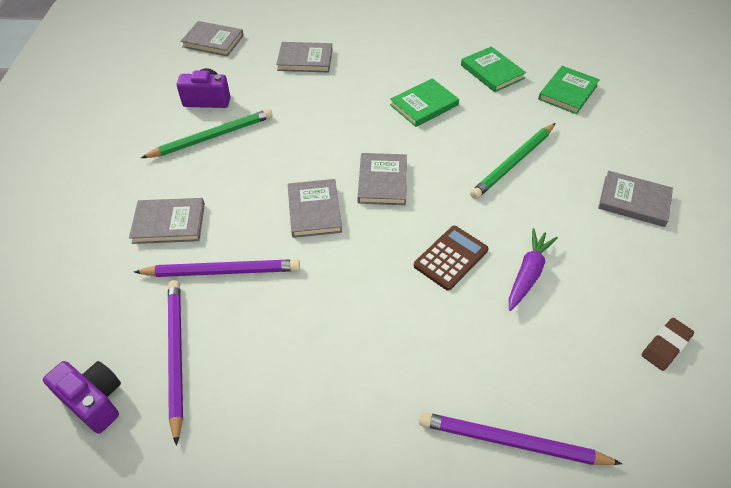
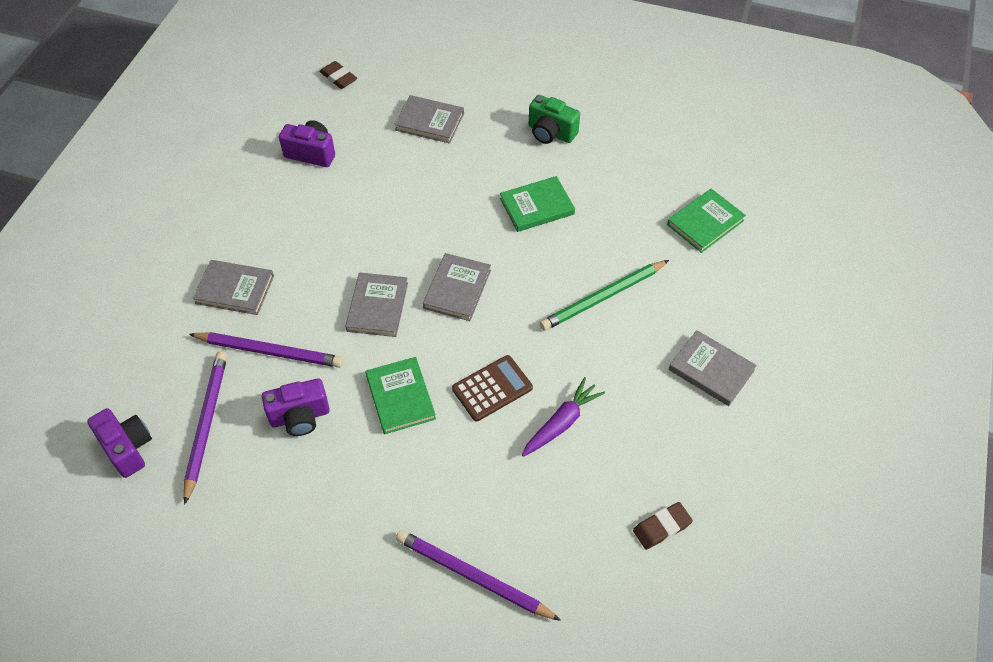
camera: 15 degrees right, 5 degrees up
(212, 137) = (303, 200): green pencil -> none
(213, 41) = (338, 78): grey book -> brown eraser
(273, 325) = (300, 417): none -> purple camera
(411, 51) = (551, 133): none -> green camera
(492, 72) = (631, 178): green book -> green book (400, 397)

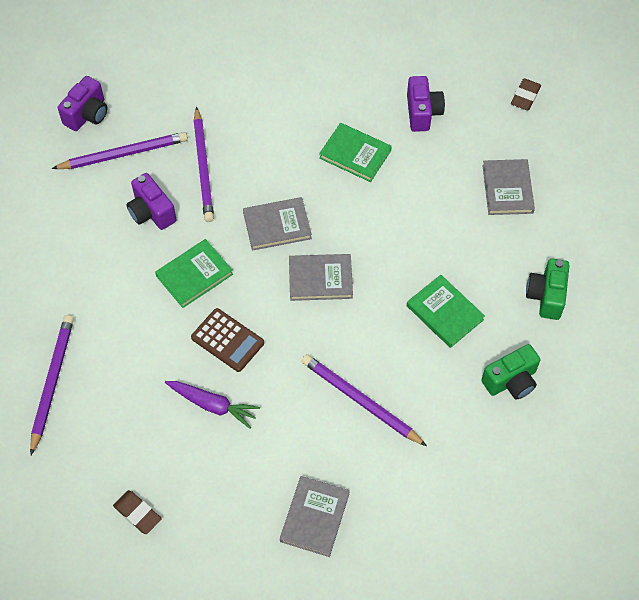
camera: 70 degrees right, 5 degrees up
(235, 289) = (253, 119): grey book -> none
(603, 297) = (361, 401): green pencil -> purple pencil
(624, 183) = (511, 381): none -> green camera
(705, 223) = (494, 470): green book -> green book (355, 154)

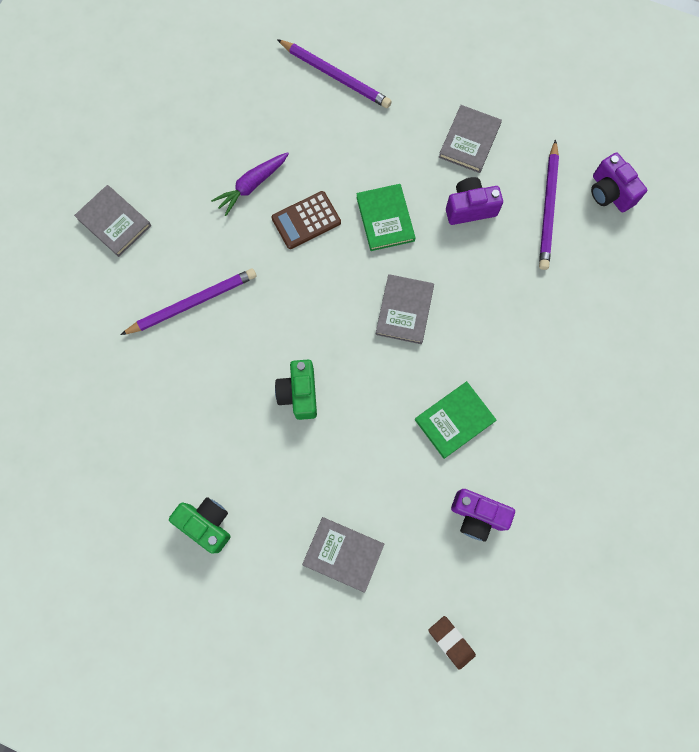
camera: 115 degrees right, 15 degrees up
(137, 513) = (190, 98): brown eraser -> none
(203, 167) = (501, 271): purple pencil -> none
(320, 279) = (328, 323): grey book -> grey book (469, 141)
(445, 313) = (238, 418): green book -> none
(511, 381) = (141, 441): green camera -> green camera (299, 393)

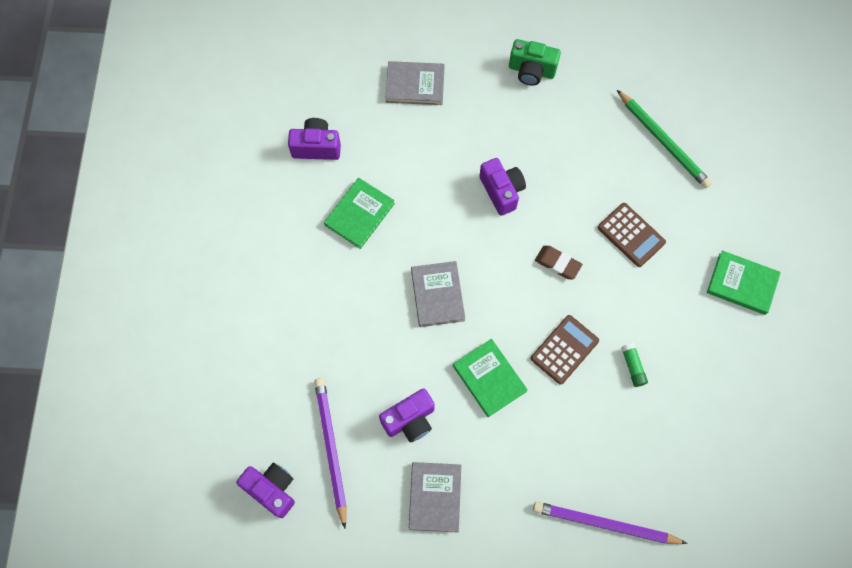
camera: 160 degrees right, 5 degrees down
(109, 389) = (663, 141): none -> green pencil
(114, 222) = (742, 283): grey book -> green book
(192, 303) = (631, 235): purple pencil -> brown calculator
(252, 185) = (633, 366): purple carrot -> green glue stick
(299, 393) = (501, 191): green camera -> purple camera
(451, 642) = (310, 54): brown eraser -> brown eraser (557, 263)

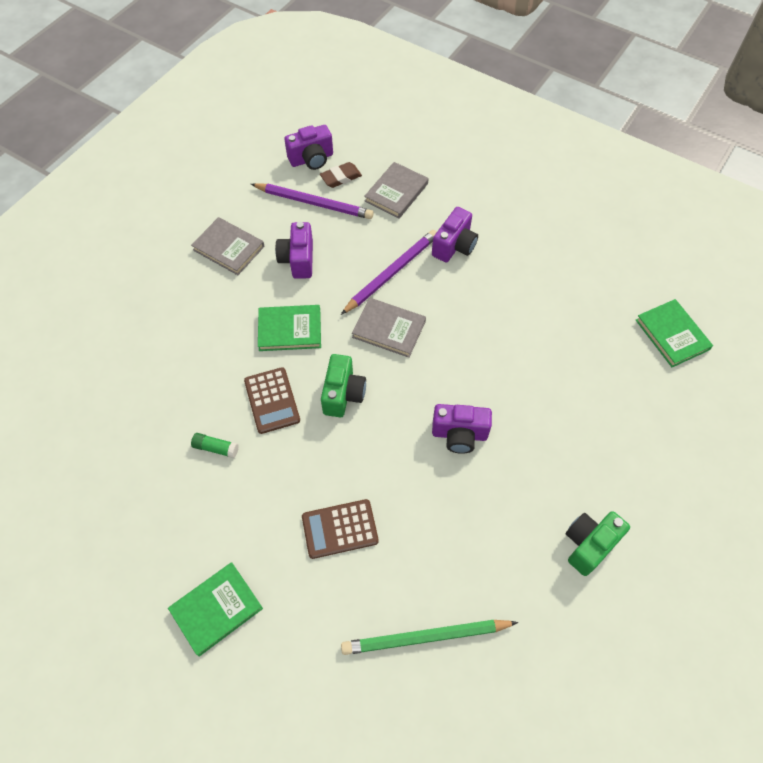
camera: 120 degrees right, 10 degrees down
(316, 147) = (591, 306): purple camera -> purple camera (454, 246)
(359, 214) = (502, 308): green book -> green book (672, 335)
(415, 85) = (623, 419): grey book -> grey book (396, 192)
(522, 296) = (343, 394): none -> green camera
(557, 263) = (354, 442): brown eraser -> brown eraser (341, 177)
(605, 524) = (114, 349): purple pencil -> purple pencil (391, 273)

